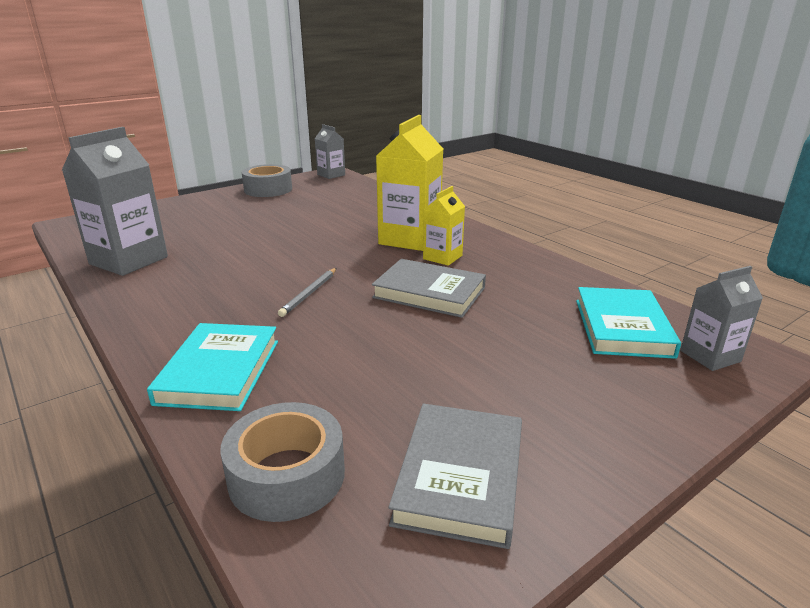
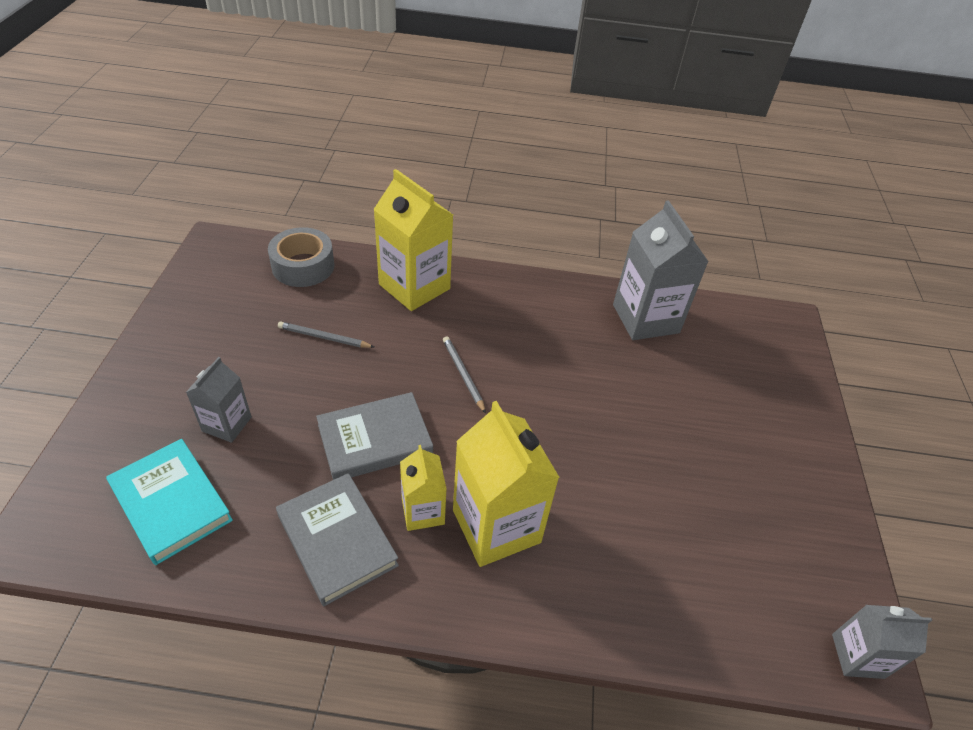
camera: 130 degrees right, 20 degrees up
(219, 371) = (414, 286): turquoise book -> yellow carton
(268, 189) = (816, 524): grey tape -> none
(377, 374) = (324, 337): none -> grey pencil
(460, 477) = (220, 308): grey book -> grey book (337, 540)
(710, 356) = (81, 508): grey carton -> grey carton (227, 424)

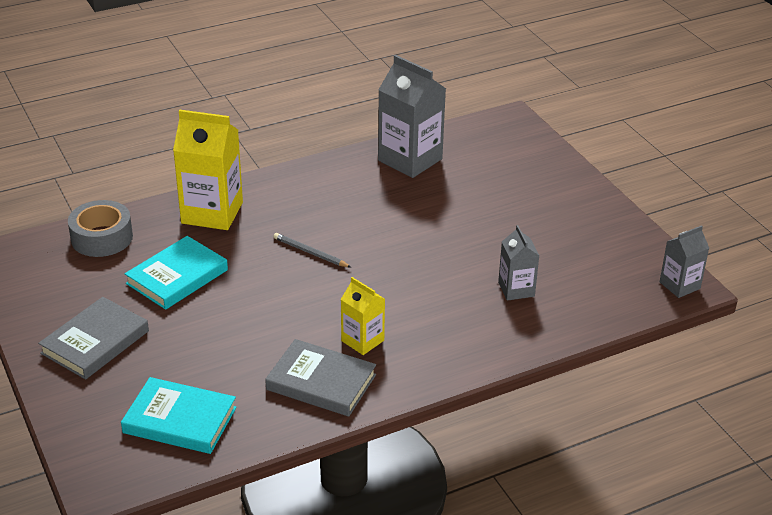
camera: 30 degrees left, 10 degrees down
(227, 424) = (165, 361): grey carton -> grey carton (516, 289)
(324, 337) = (177, 277): grey pencil -> turquoise book
(375, 440) = (287, 319): grey book -> grey book (95, 342)
(496, 526) = (419, 325): yellow carton -> none

